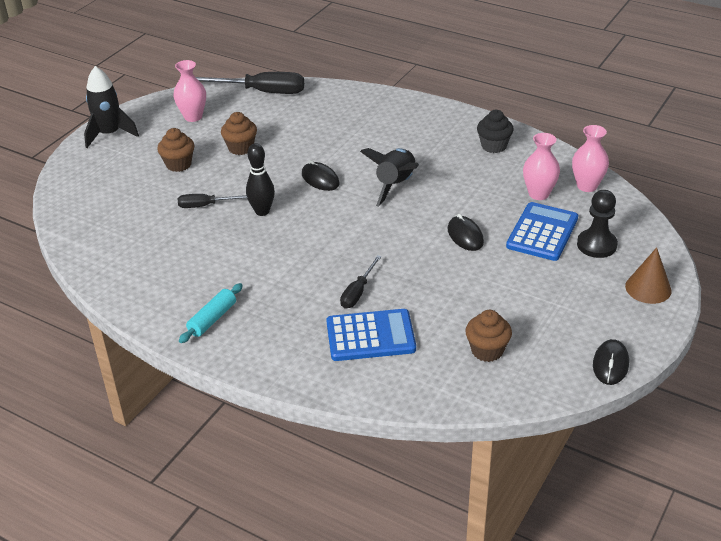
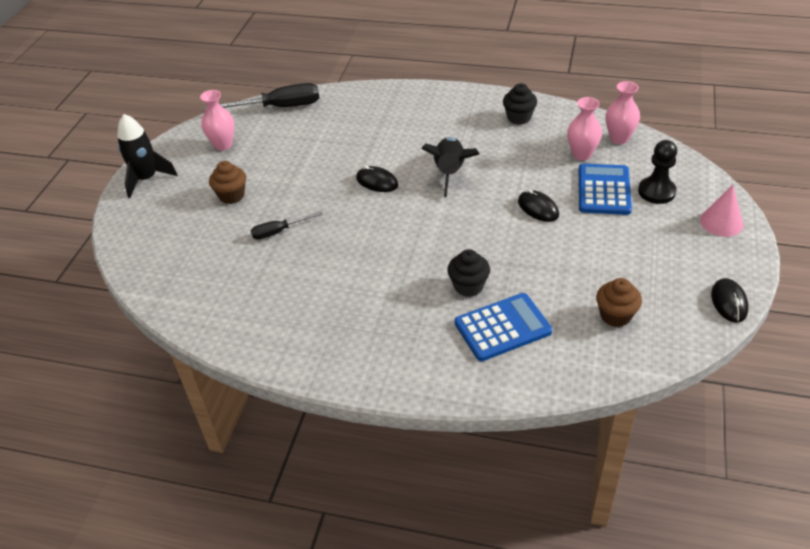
camera: 15 degrees left, 5 degrees up
(212, 319) = (342, 347): turquoise rolling pin -> none
(240, 148) = (285, 166): brown cupcake -> none
(262, 211) = (337, 226): black bowling pin -> none
(358, 292) = (468, 286): black screwdriver -> black cupcake
(648, 288) = (721, 222): brown cone -> pink cone

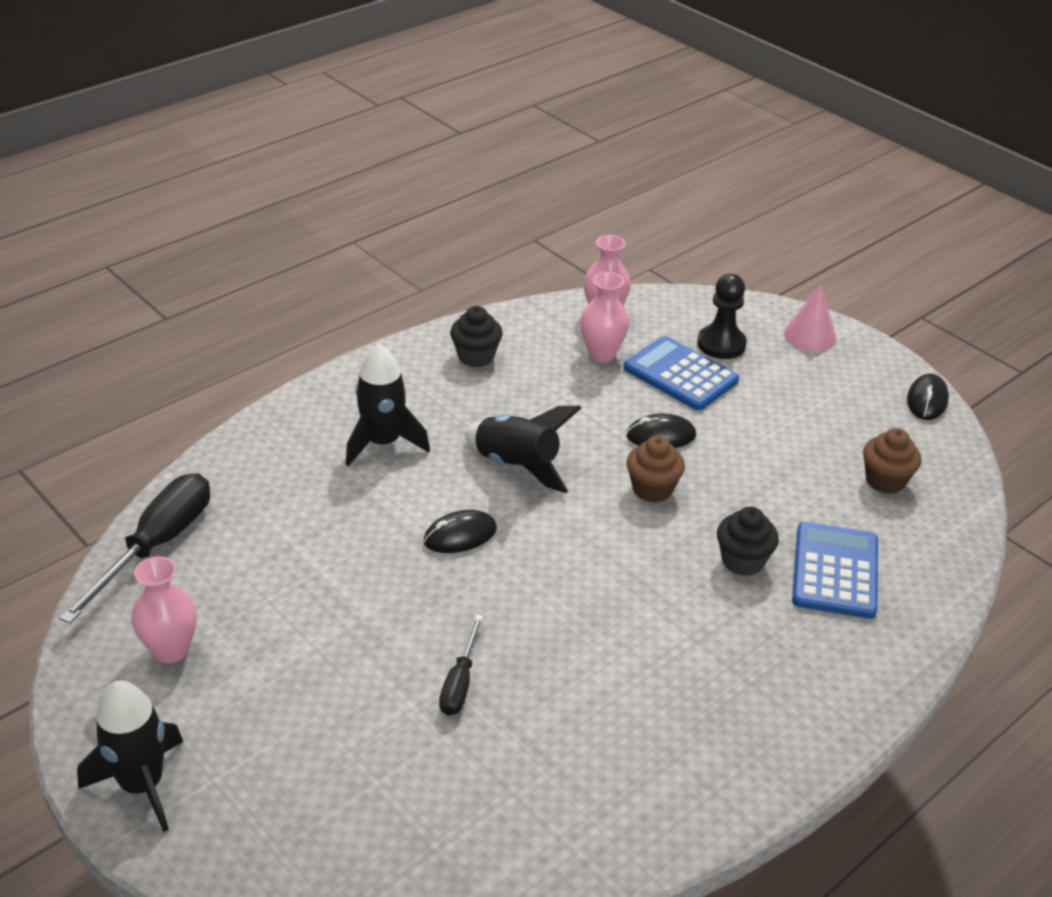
camera: 60 degrees left, 5 degrees down
(231, 195) = (315, 697): brown cupcake -> brown cupcake (652, 489)
(415, 126) = (383, 443): none -> black rocket
(729, 302) = (927, 400): black mouse -> black mouse turned 75 degrees clockwise

